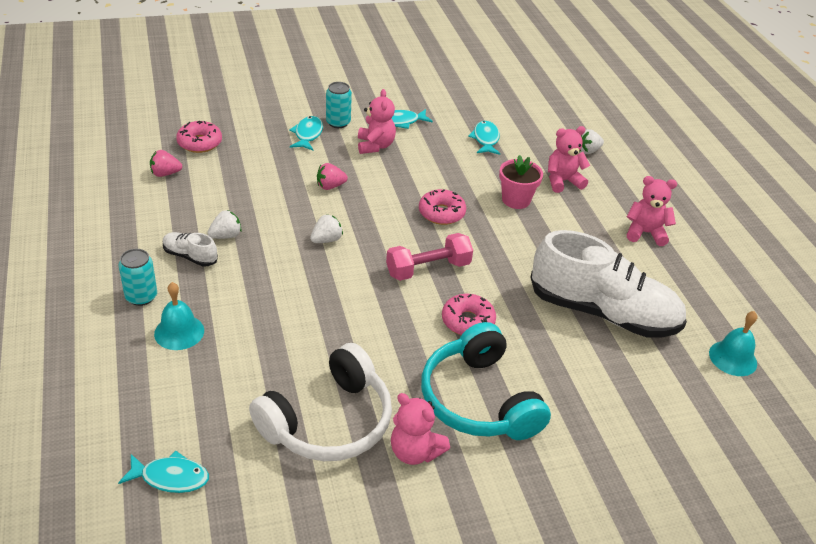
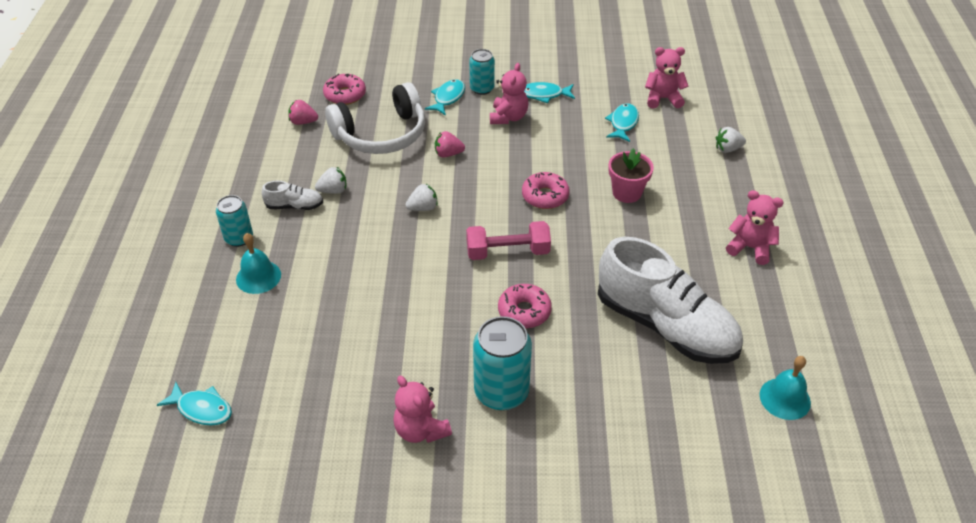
camera: 20 degrees right, 5 degrees up
(190, 256) = (294, 206): white shoe -> white shoe turned 135 degrees clockwise
(329, 422) = (355, 386): white headphones -> white headphones (381, 134)
(478, 400) = (501, 392): turquoise headphones -> turquoise can
(562, 181) = (685, 179): pink teddy bear -> pink teddy bear (663, 99)

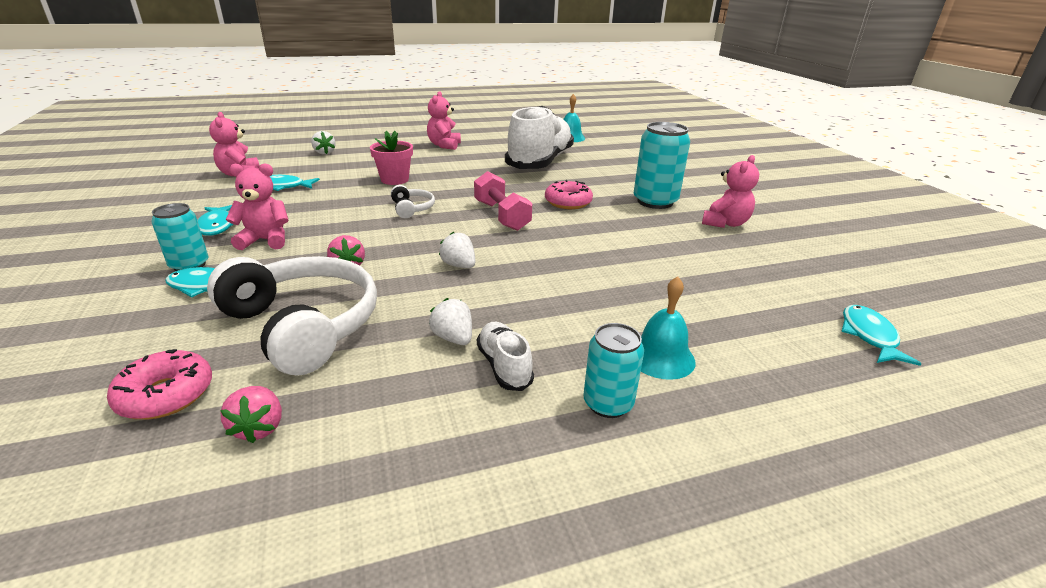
camera: 110 degrees left, 15 degrees down
(545, 196) = (412, 208): pink donut -> white headphones

